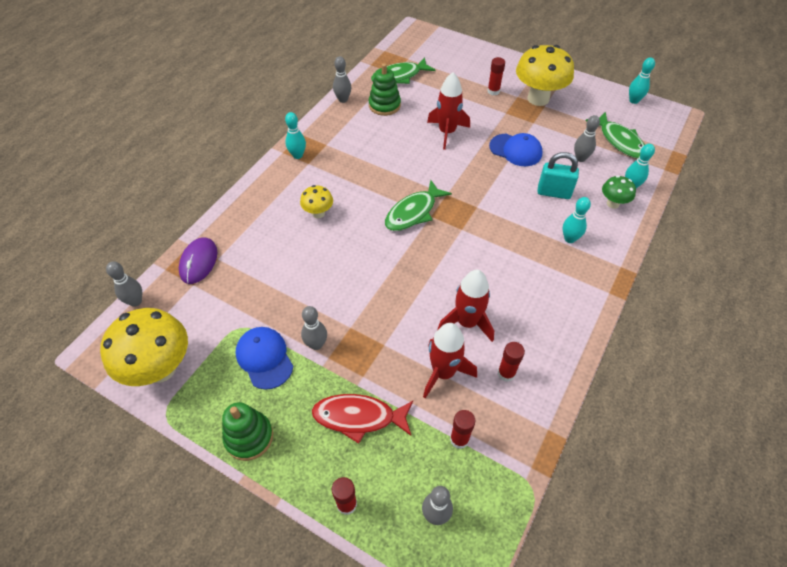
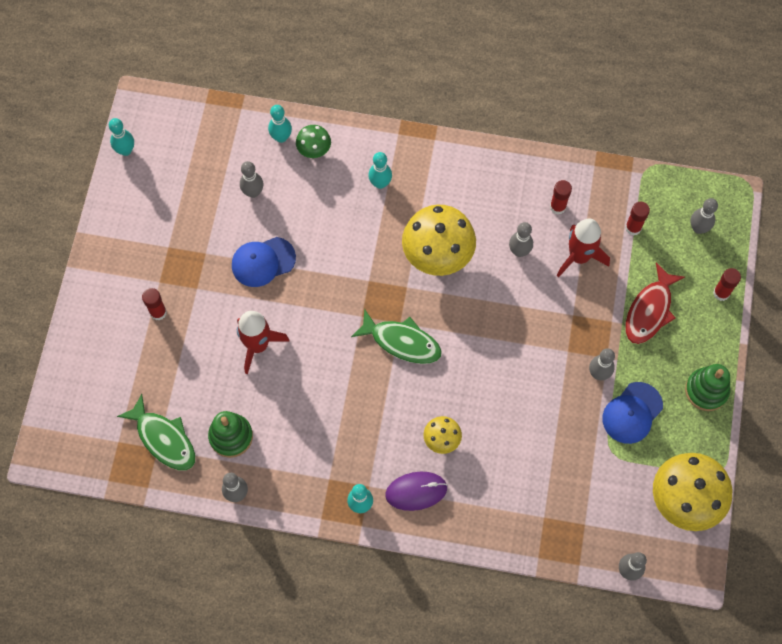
camera: 110 degrees left, 15 degrees up
(198, 262) = (556, 534): purple mouse -> purple mouse (416, 491)
(359, 417) = (650, 310): red fish -> red fish turned 45 degrees clockwise
(467, 322) = (519, 251): red rocket -> grey bowling pin
(515, 150) = (263, 262): blue cap -> blue cap turned 120 degrees counterclockwise
(538, 99) = (156, 257): yellow mushroom -> yellow mushroom (437, 257)
(553, 192) = (318, 209): turquoise padlock -> none
(619, 141) = (208, 157): green fish -> none

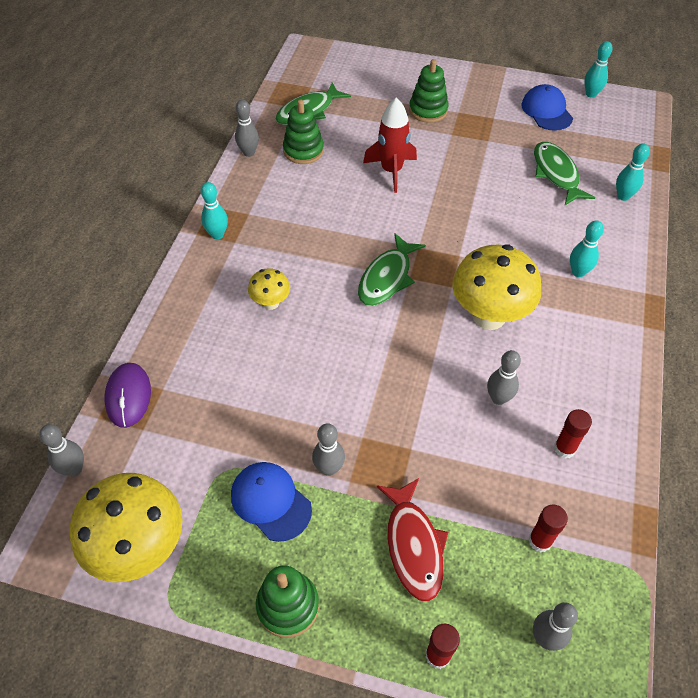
camera: 95 degrees right, 15 degrees down
(158, 312) = (428, 110): red glue stick -> green stacking toy
(253, 192) = (556, 174): grey bowling pin -> green fish
(263, 262) = (479, 178): blue cap -> blue cap (546, 111)
(314, 151) = (611, 220): green mushroom -> none
(416, 491) = (220, 278): purple mouse -> purple mouse (128, 396)
(579, 257) = (493, 465): red rocket -> none
(650, 310) = (413, 545): red fish -> red fish turned 135 degrees counterclockwise

